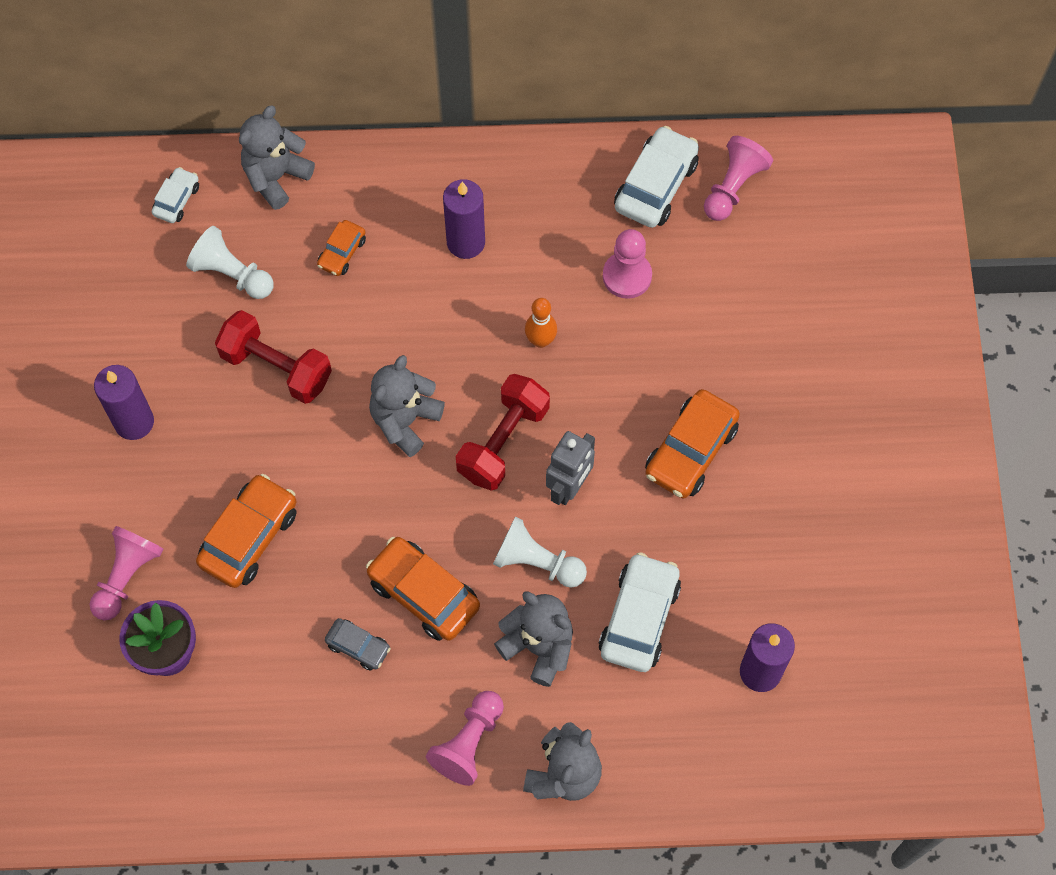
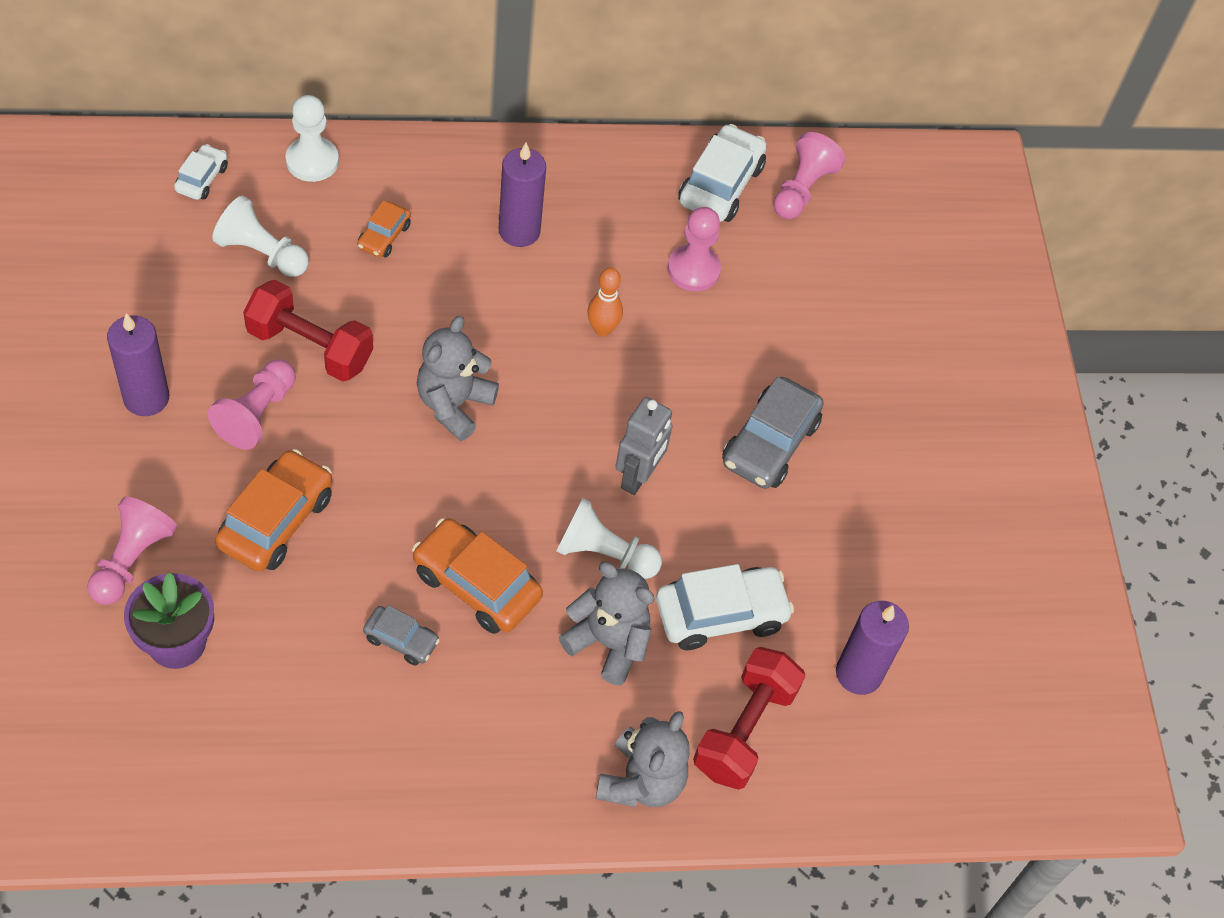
camera: 10 degrees left, 10 degrees down
(276, 177) = (312, 161): grey teddy bear -> white pawn
(469, 743) = (530, 747): pink pawn -> pink pawn (257, 414)
(503, 441) = (564, 429): red dumbbell -> red dumbbell (744, 730)
(639, 618) = (720, 614): white car -> white car turned 60 degrees clockwise
(691, 451) = (770, 443): orange car -> grey car

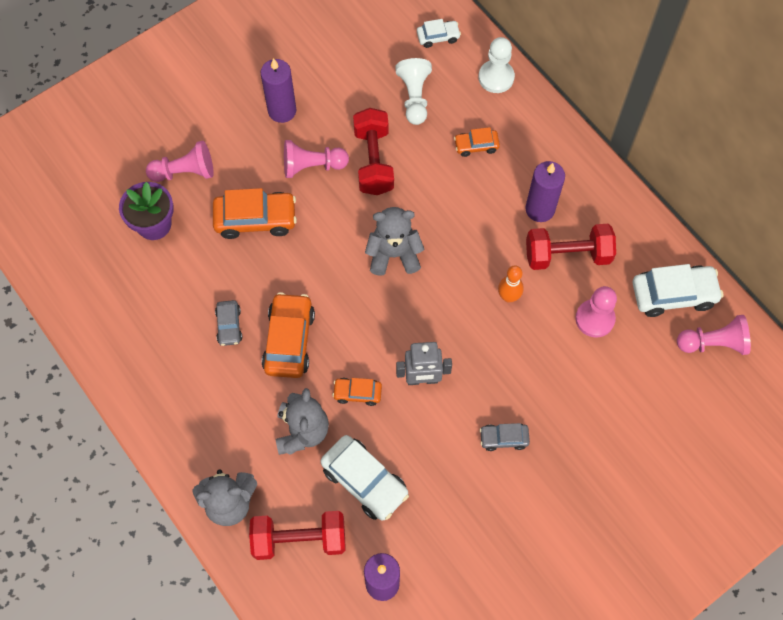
camera: 65 degrees right, 10 degrees up
(597, 243) = (567, 255): none -> red dumbbell
(604, 554) = (357, 393): white pawn -> orange car
(770, 443) = (503, 438): grey car -> grey car, size x0.55

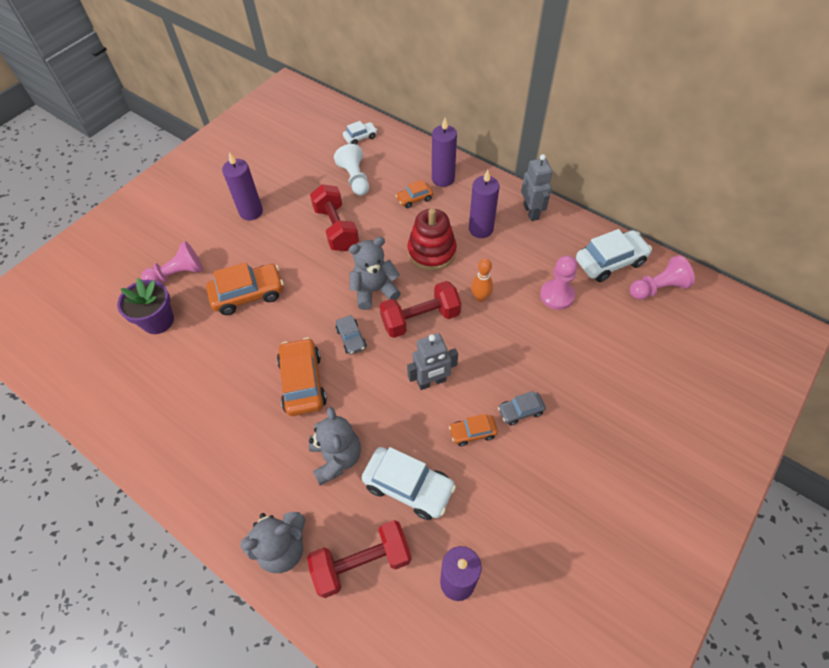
camera: 15 degrees left, 10 degrees down
(229, 326) = (244, 385): grey car -> grey car (351, 338)
(312, 166) = (286, 244): pink pawn -> none
(357, 393) = (377, 410): orange car -> orange car (473, 432)
(473, 223) = (431, 252): none -> red stacking toy
(496, 77) = (413, 152): white pawn -> none
(519, 126) = (443, 179): none -> purple candle
(567, 255) = (515, 255): red dumbbell -> red dumbbell (420, 319)
(608, 203) = (531, 212): none -> grey robot

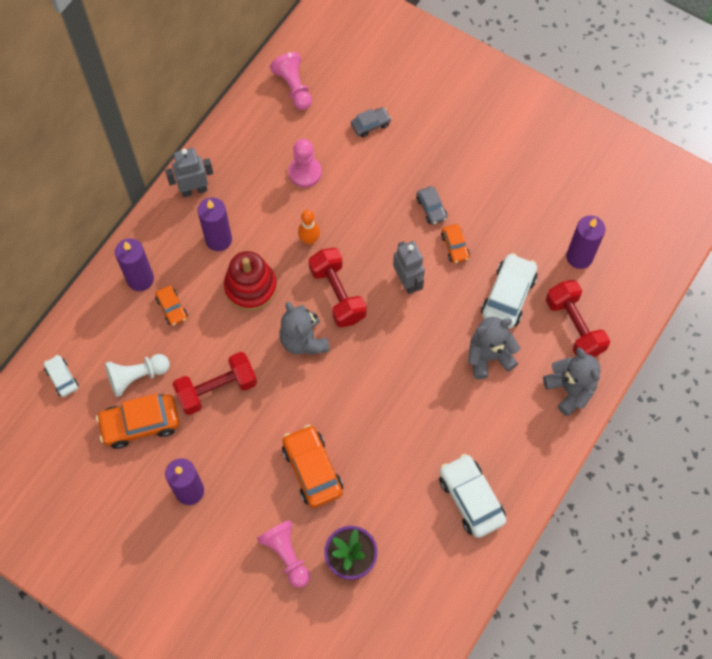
camera: 95 degrees left, 10 degrees up
(302, 382) = (416, 396): orange car -> orange car (140, 424)
(351, 338) = (363, 357): grey car -> grey car (370, 125)
(610, 261) = (262, 123): white car -> white car (471, 499)

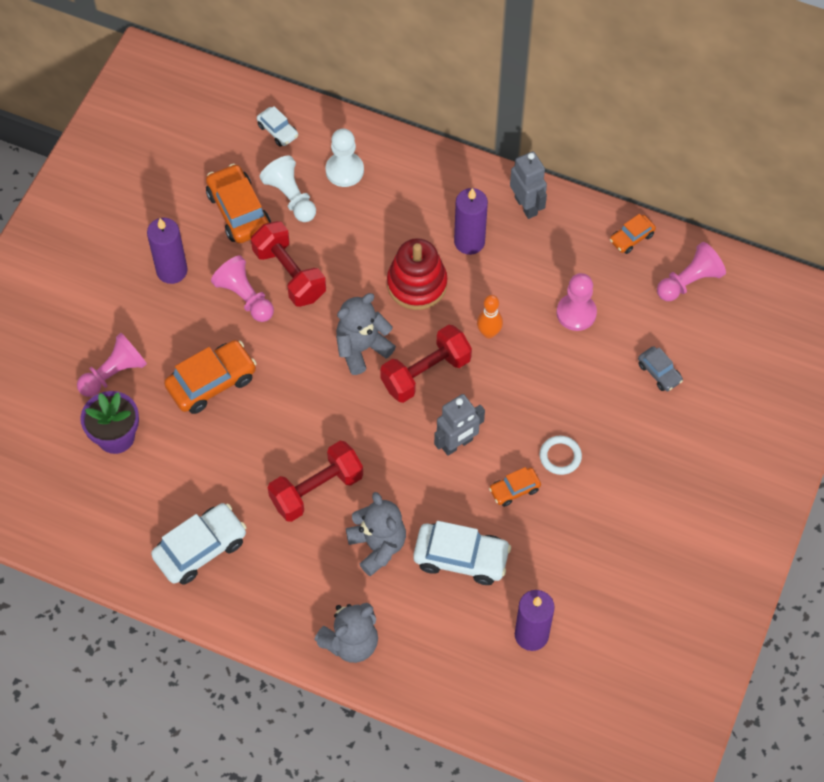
camera: 80 degrees right, 5 degrees down
(62, 378) = (278, 131): white car -> white car turned 90 degrees clockwise
(120, 327) = (344, 170): none -> white pawn
(140, 279) = (405, 177): purple candle -> none
(172, 308) = (376, 213): orange car -> orange car (631, 238)
(232, 430) = (245, 297): none -> pink pawn
(431, 208) = (560, 456): grey car -> white ring
(574, 327) = (435, 638): red dumbbell -> red dumbbell (316, 490)

